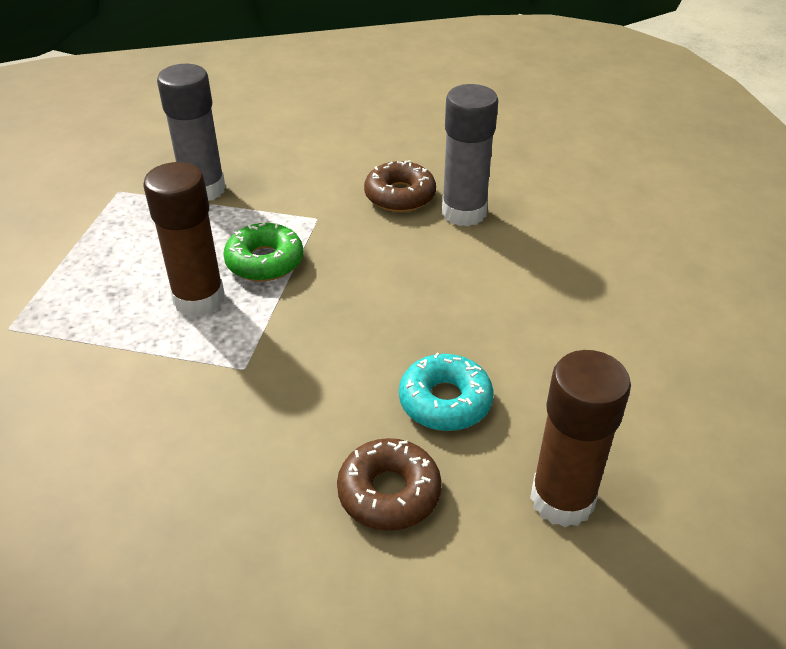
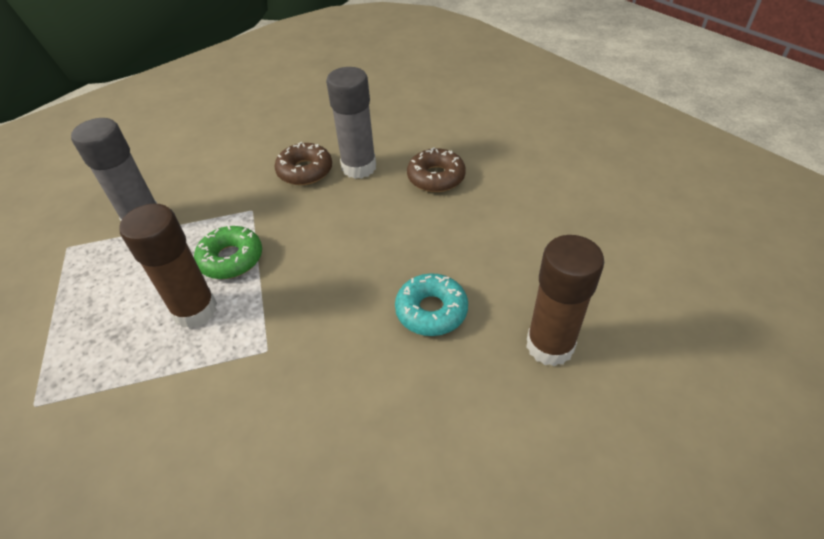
camera: 25 degrees left, 5 degrees up
(389, 492) = (435, 396): brown donut -> brown donut (436, 177)

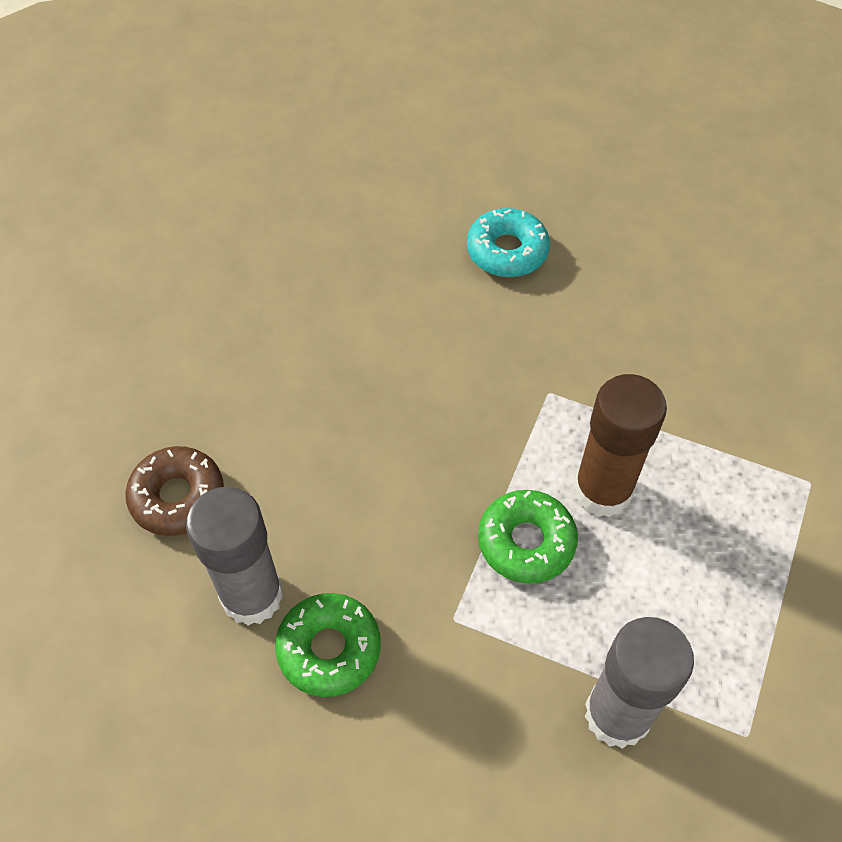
camera: 145 degrees left, 10 degrees up
(305, 171) = (329, 649): brown donut -> green donut
(431, 311) = (362, 328): turquoise donut -> turquoise donut (507, 251)
(549, 346) = (297, 235): brown glue stick -> none

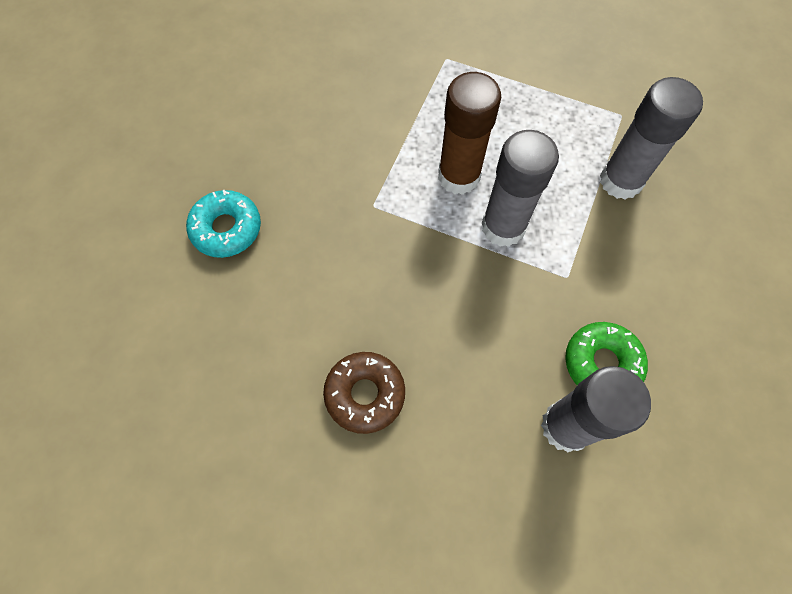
camera: 90 degrees left, 10 degrees up
(178, 497) = (480, 502): brown donut -> brown donut (365, 394)
(526, 542) = (503, 227): green donut -> grey glue stick

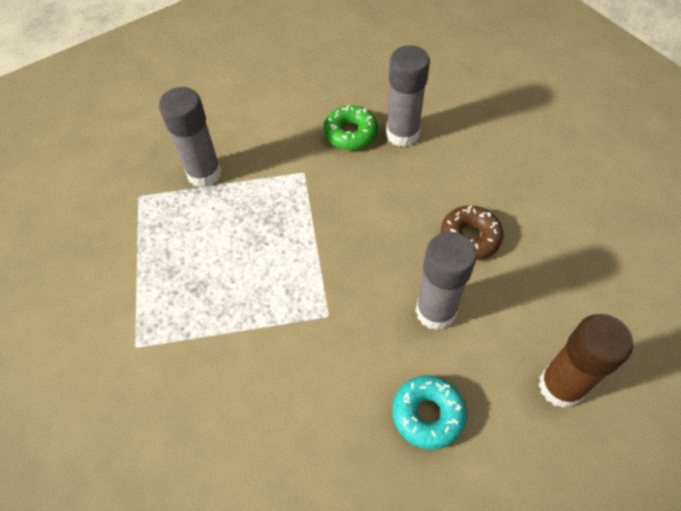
camera: 120 degrees left, 10 degrees down
(459, 176) = (262, 271): brown glue stick -> brown glue stick (560, 386)
(503, 227) = (289, 222): grey glue stick -> grey glue stick (435, 311)

